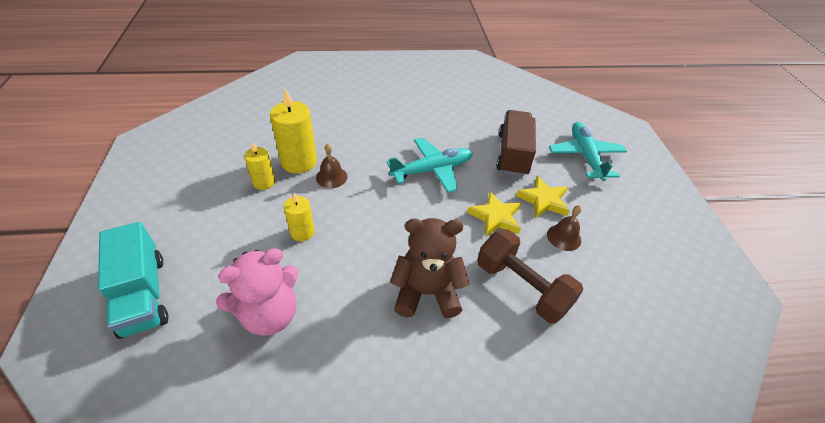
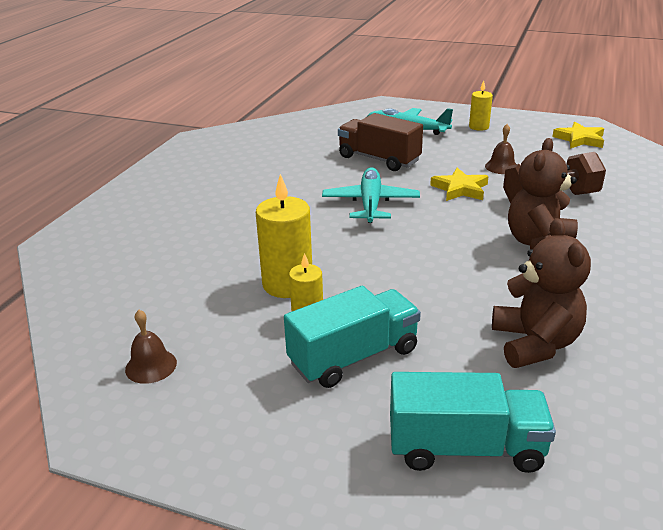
camera: 60 degrees left, 15 degrees down
(227, 216) = (354, 357): none -> turquoise truck
(269, 314) = (535, 343): pink teddy bear -> brown teddy bear
(302, 232) = (418, 302): yellow candle -> yellow candle (479, 127)
(331, 177) = (335, 266): brown bell -> brown bell (151, 366)
(543, 200) = (451, 163): yellow star -> yellow star (579, 139)

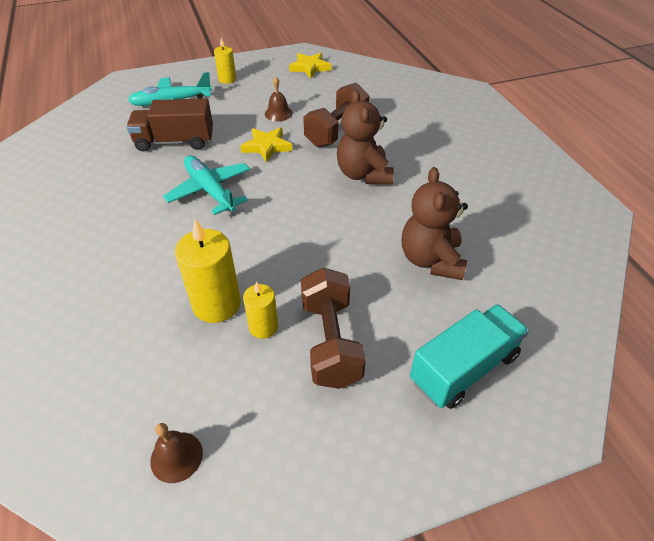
camera: 40 degrees left, 15 degrees up
(354, 357) = (330, 341): turquoise truck -> brown dumbbell
(535, 343) = (431, 260): brown teddy bear -> brown teddy bear turned 135 degrees counterclockwise

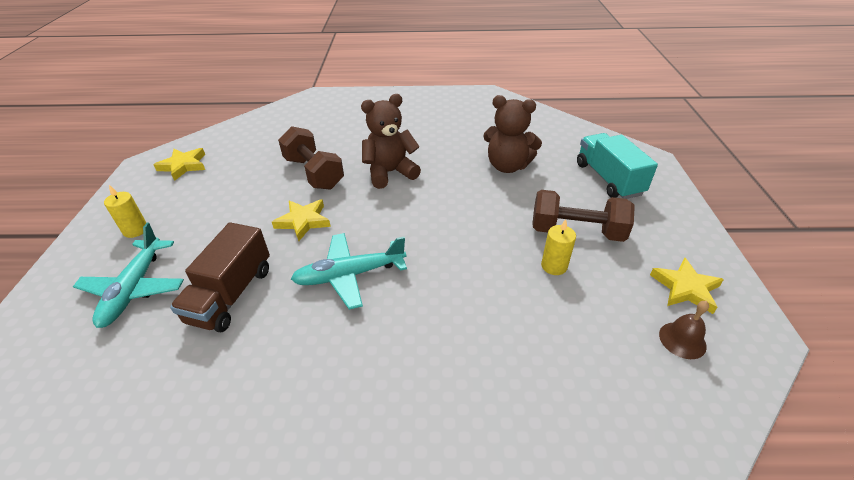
camera: 70 degrees left, 5 degrees down
(216, 304) = (520, 292): yellow candle -> none
(263, 464) = (685, 288): none -> yellow star
(278, 113) = (250, 203): brown bell -> none
(363, 174) = (390, 173): brown teddy bear -> brown teddy bear turned 150 degrees clockwise

